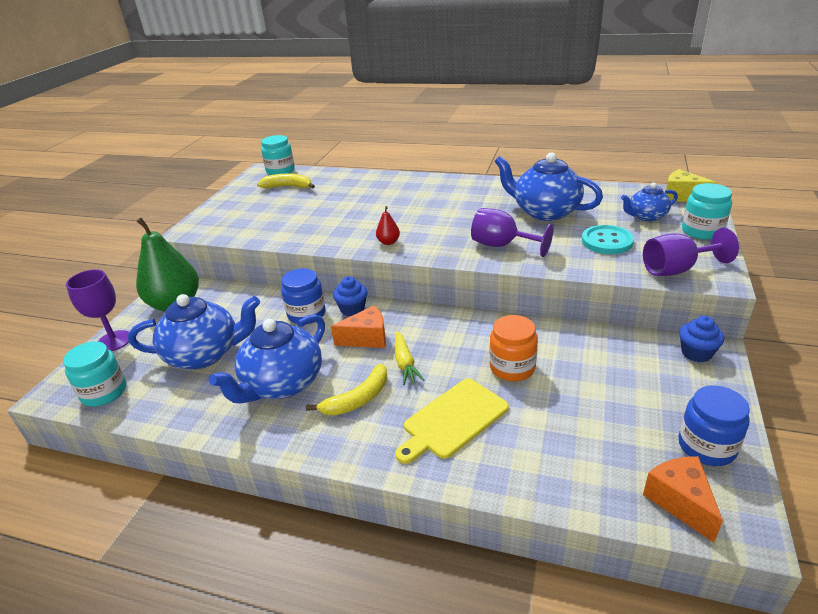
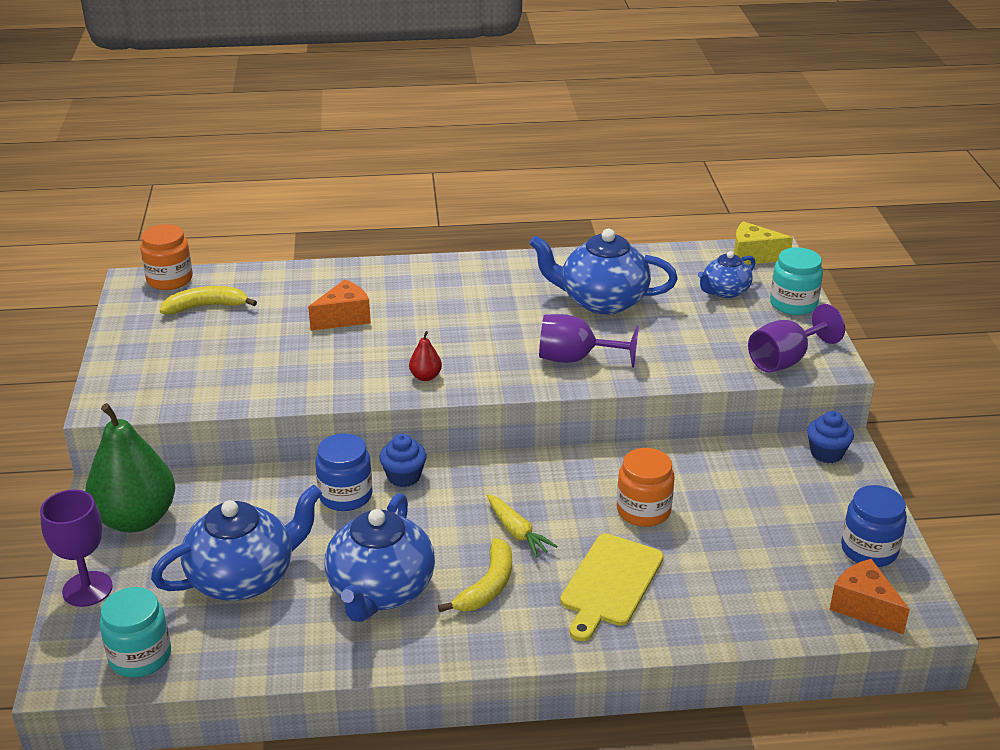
camera: 25 degrees left, 0 degrees up
(280, 171) = (169, 279): turquoise jar -> orange jar
(367, 338) = (449, 511): orange cheese -> orange cheese (344, 318)
(607, 241) = (695, 334): turquoise button -> none

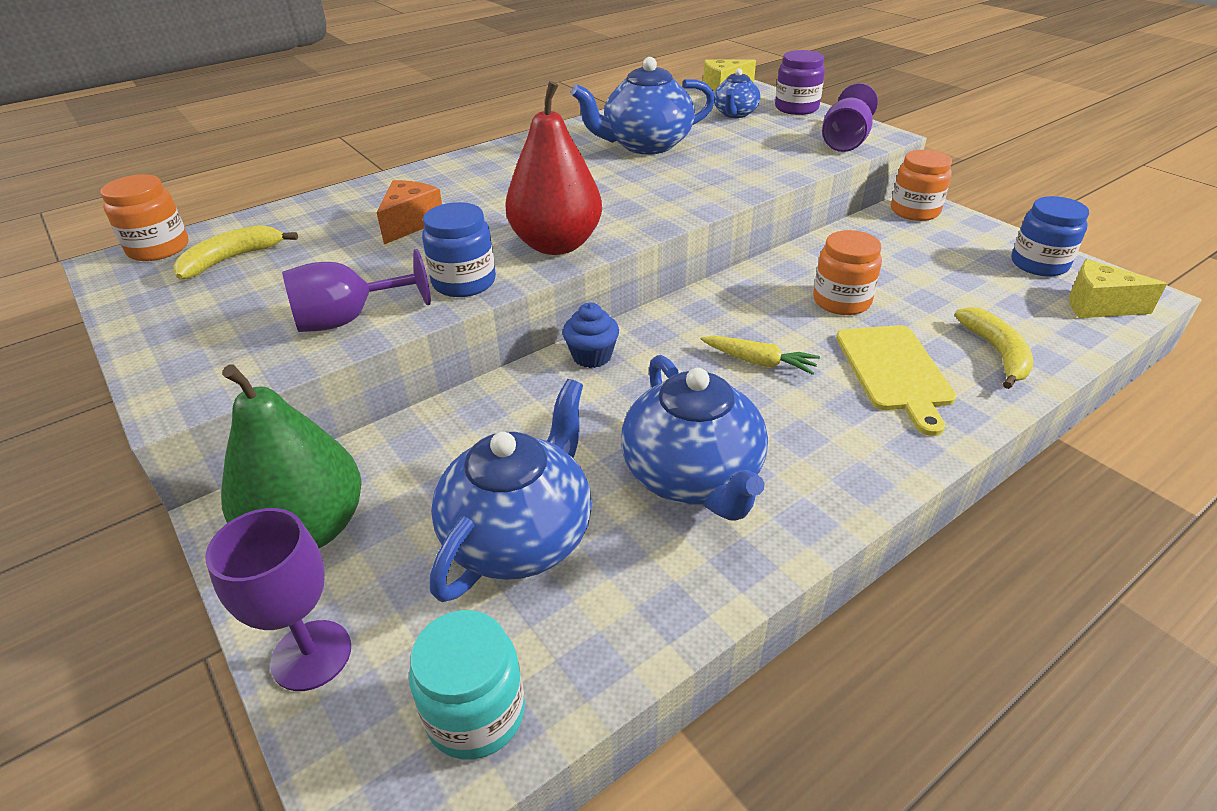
camera: 30 degrees left, 5 degrees up
(345, 495) = (550, 397): blue jar -> blue jar (464, 282)
(425, 377) = (556, 245): red pear -> red pear, size x2.45
(487, 586) = (793, 423): yellow banana -> yellow banana (997, 353)
(575, 359) = (680, 189): purple goblet -> purple goblet (348, 319)
(793, 304) = (796, 108): turquoise jar -> purple jar
(826, 453) = (914, 211): blue cupcake -> orange jar
(863, 607) = (1097, 306): orange cheese -> yellow cheese

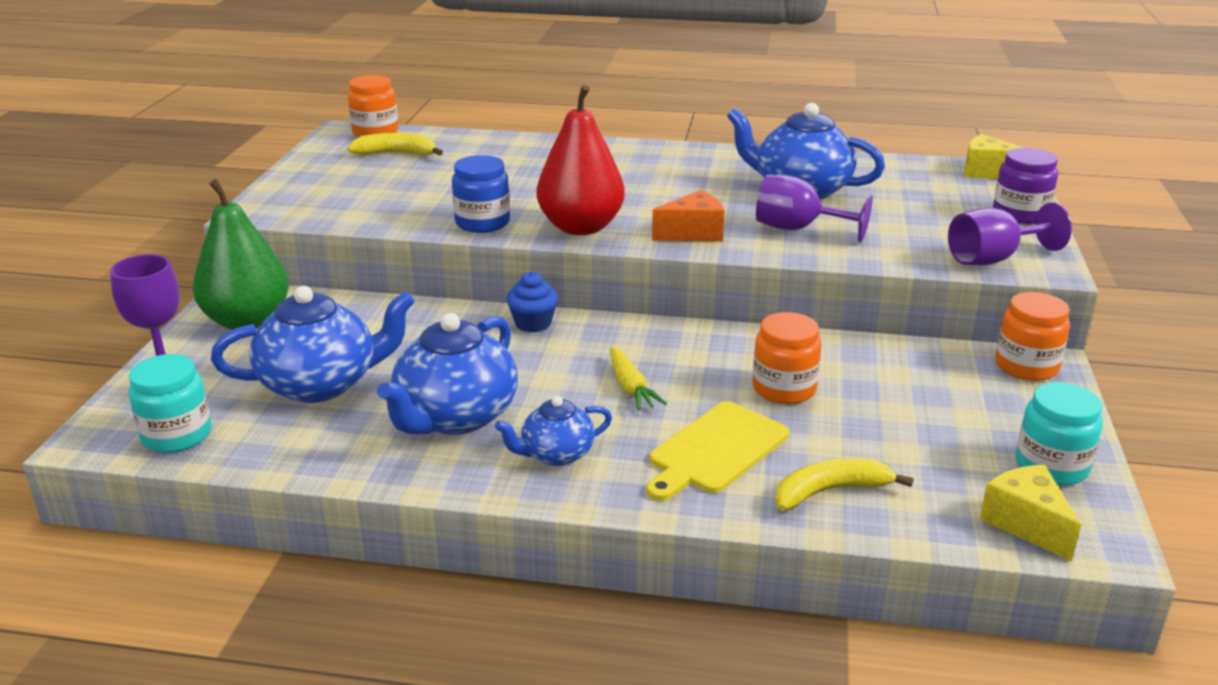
camera: 45 degrees right, 10 degrees down
(348, 319) = (388, 213): purple goblet -> purple goblet (798, 229)
(411, 223) = (524, 175): orange cheese -> orange cheese (693, 233)
(735, 114) = (943, 196): blue teapot -> blue teapot (556, 454)
(997, 353) = (830, 491): yellow banana -> yellow banana turned 150 degrees counterclockwise
(1039, 264) = (1051, 466): blue jar -> turquoise jar

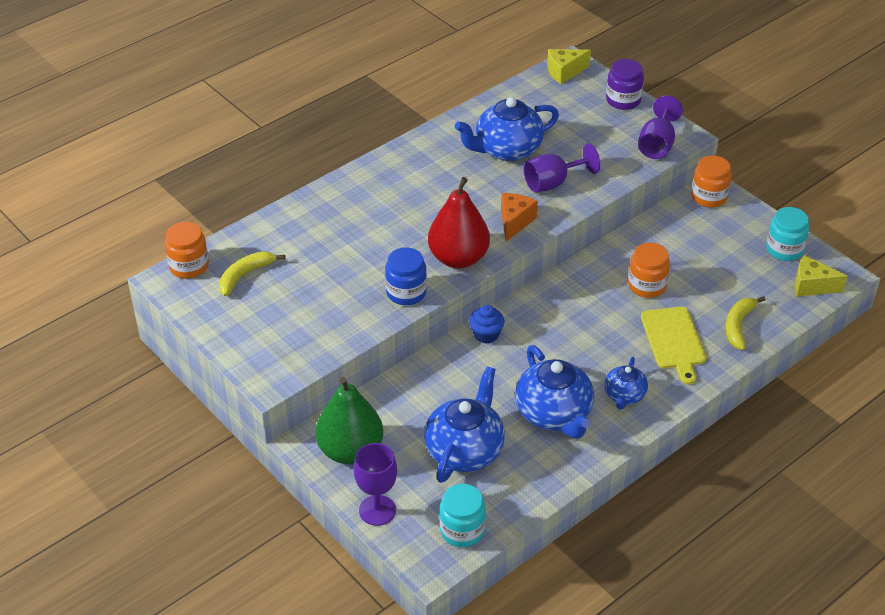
camera: 50 degrees left, 15 degrees up
(631, 387) = (591, 336): yellow carrot -> none

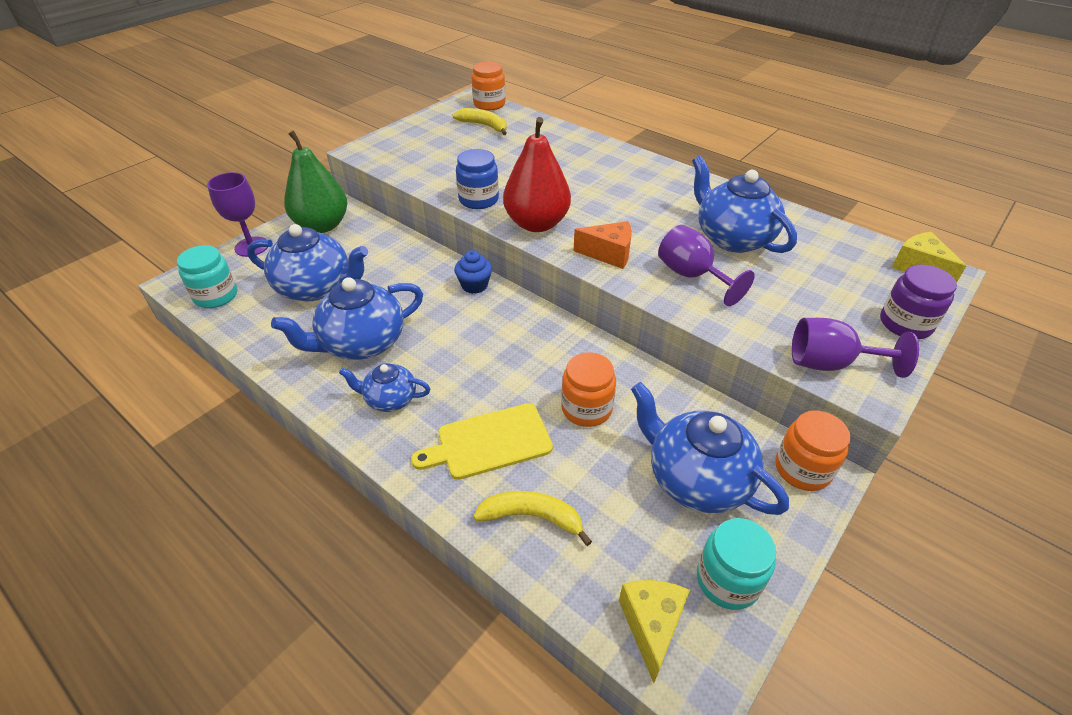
camera: 80 degrees right, 0 degrees up
(713, 245) = (696, 479): none -> blue teapot

